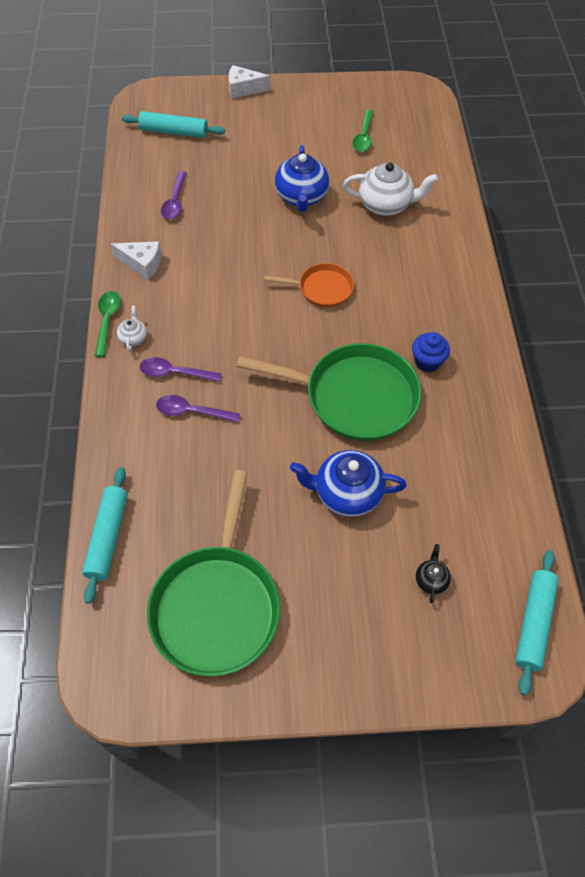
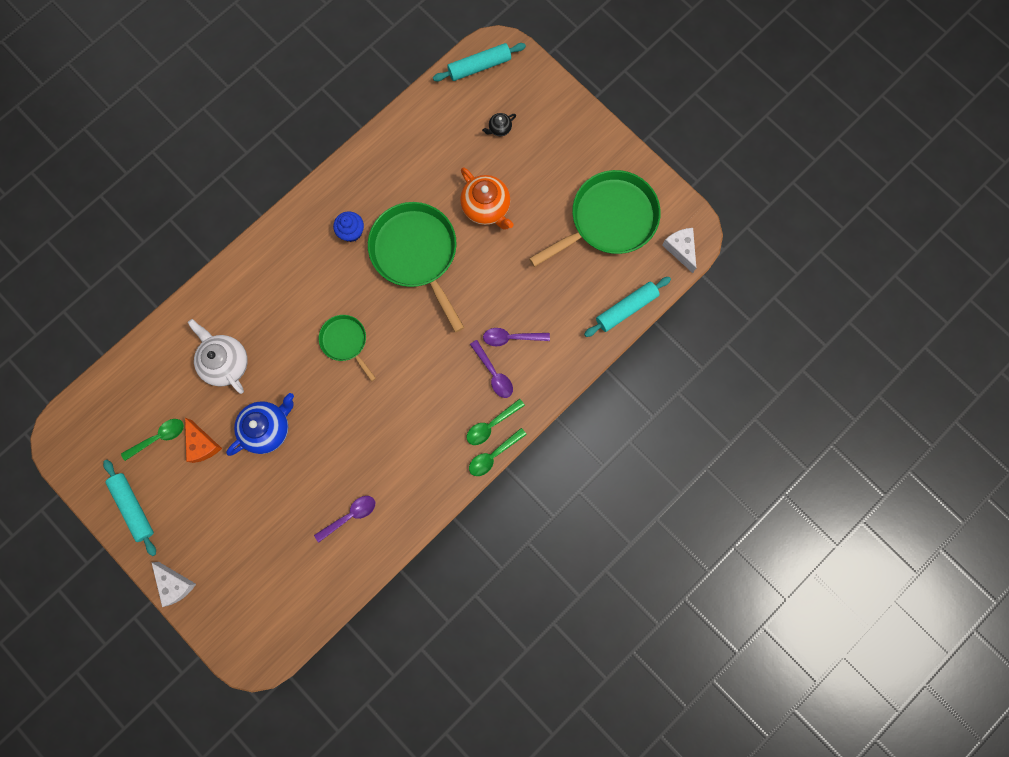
camera: 130 degrees left, 20 degrees up
(133, 338) = (491, 425): white teapot -> green spoon
(142, 264) = (427, 480): white cheese -> white cheese (680, 249)
(174, 132) = (275, 591): turquoise rolling pin -> turquoise rolling pin (133, 507)
(191, 411) = (511, 338): purple spoon -> purple spoon turned 120 degrees clockwise
(322, 289) = (345, 342): orange pan -> green pan
(331, 155) = (202, 444): none -> orange cheese
(346, 493) = (486, 207): blue teapot -> orange teapot

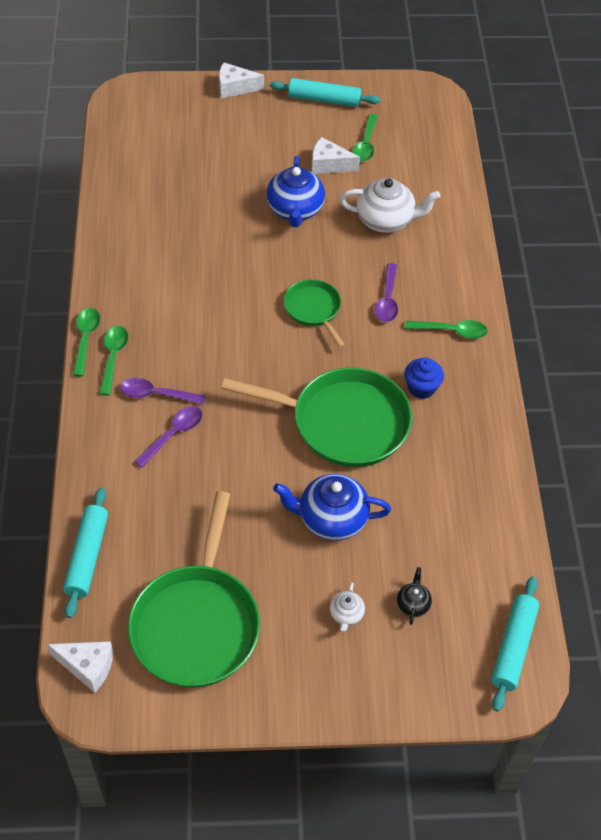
camera: 130 degrees right, 25 degrees down
(202, 444) = (329, 165): orange cheese -> white cheese
(290, 249) = (451, 331): none -> green spoon
(345, 342) = (314, 309): green pan -> green pan turned 120 degrees counterclockwise
(350, 516) = (158, 213): purple spoon -> purple spoon (387, 300)
(486, 207) = (331, 519): orange teapot -> blue teapot
(535, 154) = (346, 615): none -> white teapot

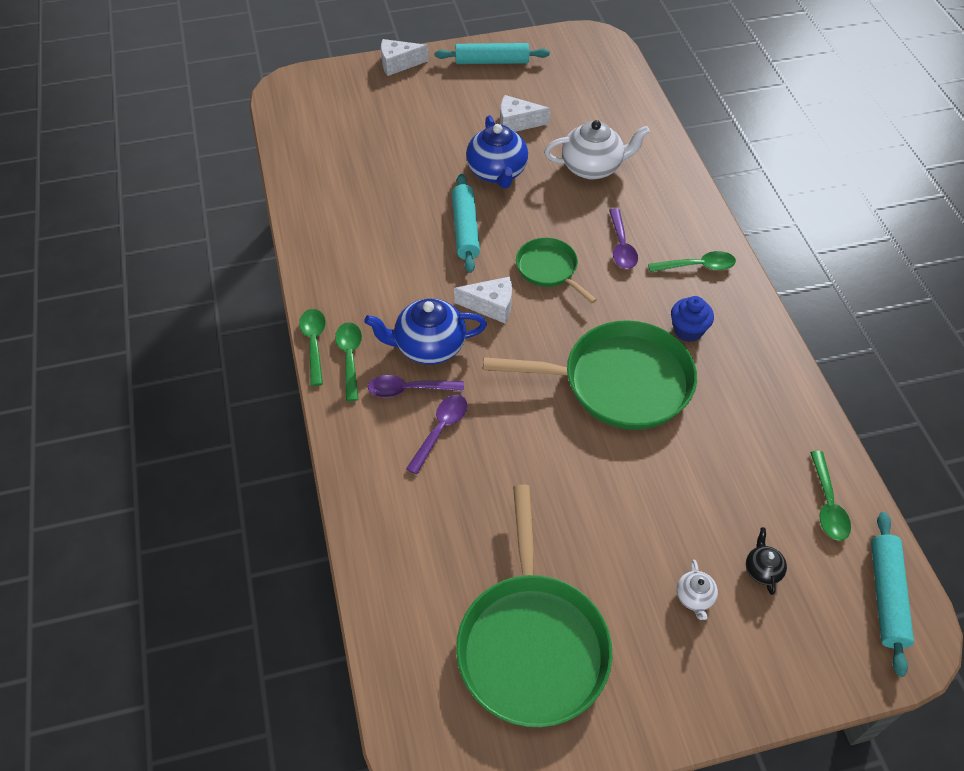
camera: 10 degrees left, 0 degrees up
(87, 556) = (383, 590): turquoise rolling pin -> turquoise rolling pin (465, 229)
(87, 667) = (421, 725): white cheese -> white cheese (491, 306)
(331, 519) = (641, 491): blue teapot -> blue teapot (429, 347)
(365, 144) = (547, 97): green spoon -> green spoon (827, 504)

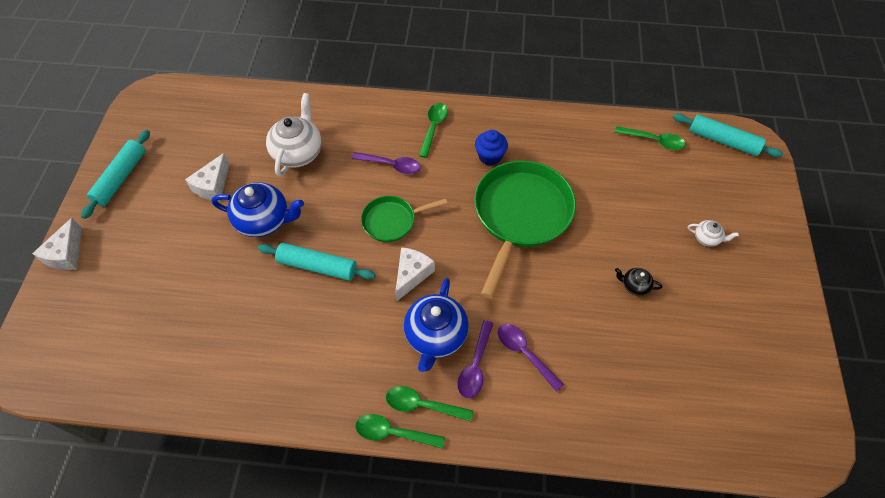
camera: 70 degrees left, 5 degrees up
(532, 644) = (726, 350): green pan -> none
(762, 570) = (693, 194): black teapot -> black teapot (634, 286)

